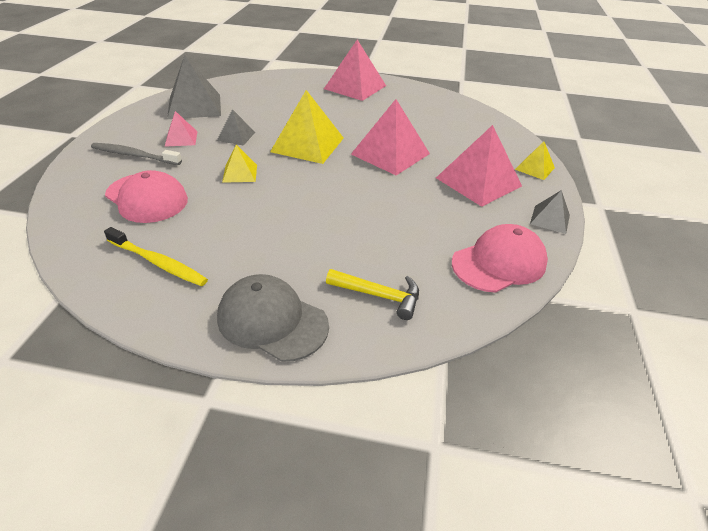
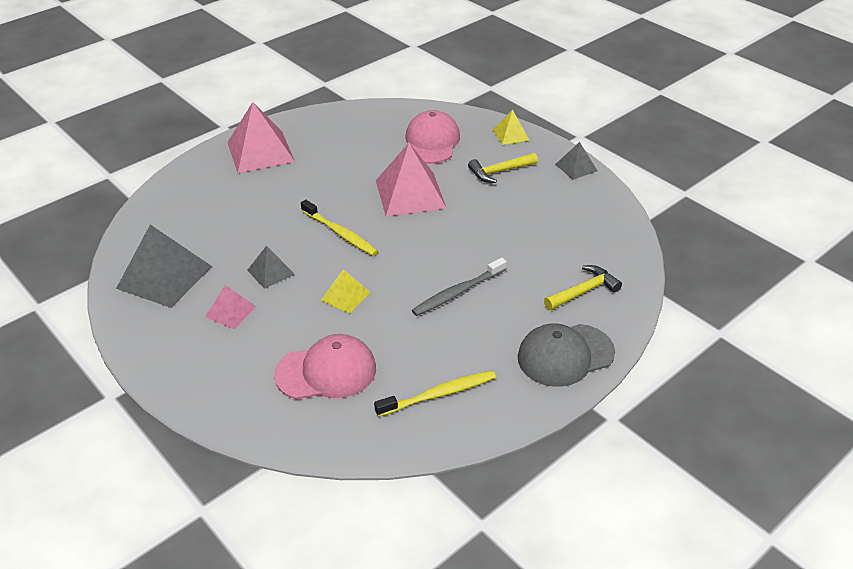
camera: 50 degrees left, 0 degrees up
(134, 155) = (229, 356): grey toothbrush -> grey toothbrush (457, 292)
(307, 144) = (340, 233): yellow pyramid -> yellow toothbrush
(478, 182) = (499, 171): pink pyramid -> yellow hammer
(499, 263) = (599, 218): pink cap -> pink cap (431, 142)

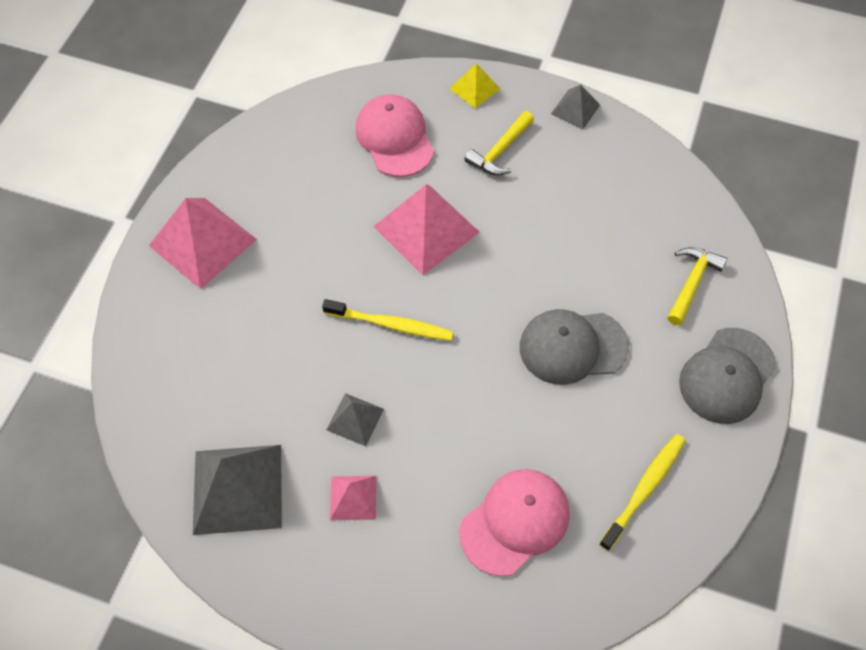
camera: 30 degrees left, 20 degrees up
(345, 296) = (461, 411): yellow pyramid -> none
(457, 292) = (572, 347): grey toothbrush -> grey cap

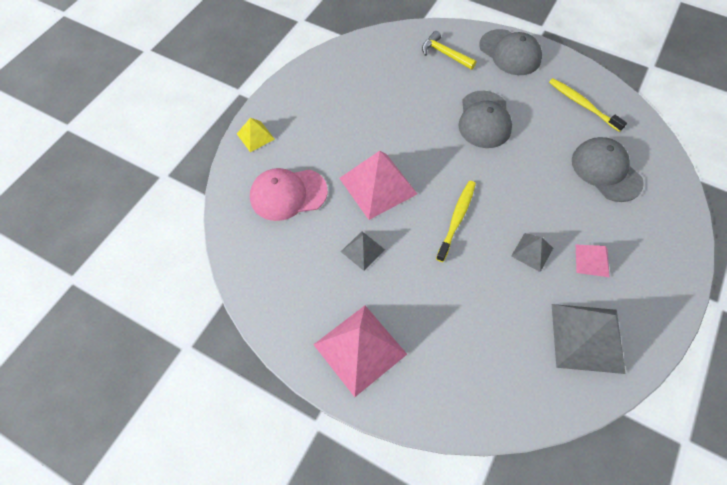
camera: 80 degrees left, 0 degrees up
(500, 151) = (319, 131): yellow hammer -> none
(515, 522) = (606, 171): pink cap -> grey cap
(575, 109) = (293, 82): grey pyramid -> grey pyramid (362, 250)

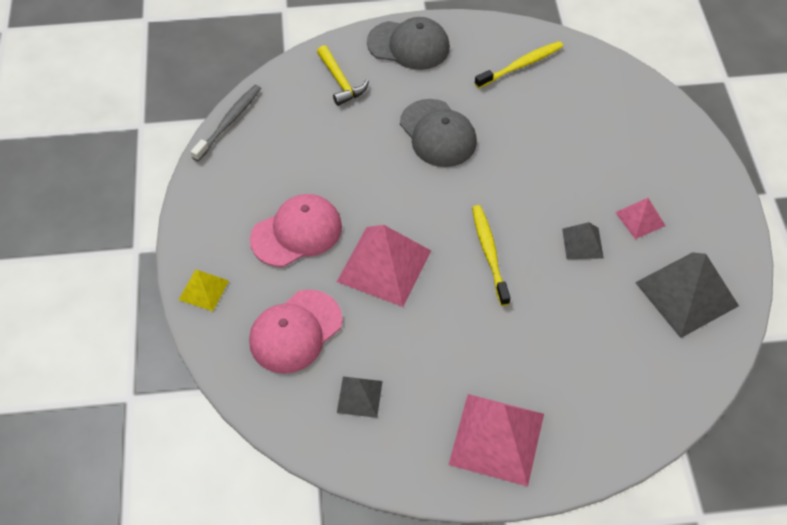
camera: 35 degrees left, 5 degrees down
(339, 133) = (297, 233): none -> pink cap
(353, 43) = (229, 122): none -> grey toothbrush
(362, 250) = (422, 341): grey pyramid -> grey pyramid (359, 396)
(444, 54) = (341, 82): yellow hammer -> yellow hammer turned 120 degrees counterclockwise
(582, 104) = (521, 65): yellow toothbrush -> yellow toothbrush turned 135 degrees clockwise
(606, 171) = (590, 123): grey cap -> none

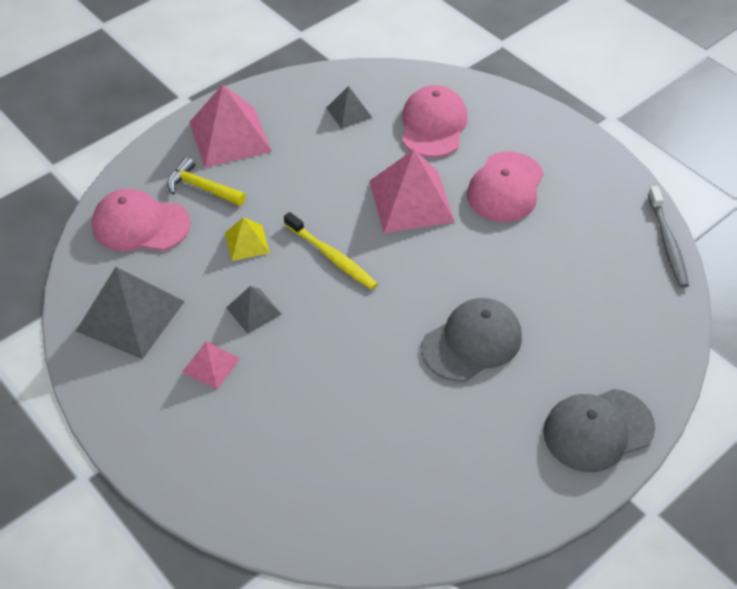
camera: 145 degrees right, 5 degrees down
(203, 290) = (528, 115): yellow pyramid -> yellow pyramid (247, 242)
(341, 82) = (618, 342): yellow hammer -> yellow hammer (202, 188)
(438, 133) = (472, 342): grey cap -> grey cap turned 120 degrees clockwise
(521, 65) = (455, 480): yellow toothbrush -> none
(638, 381) = (140, 225): none -> pink cap

